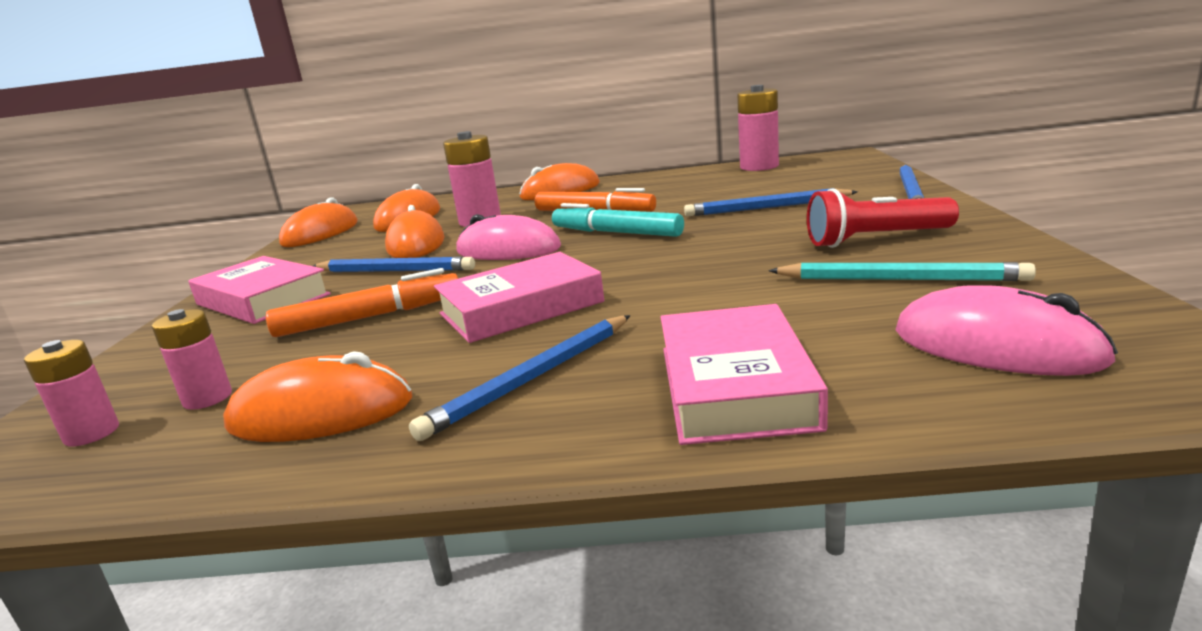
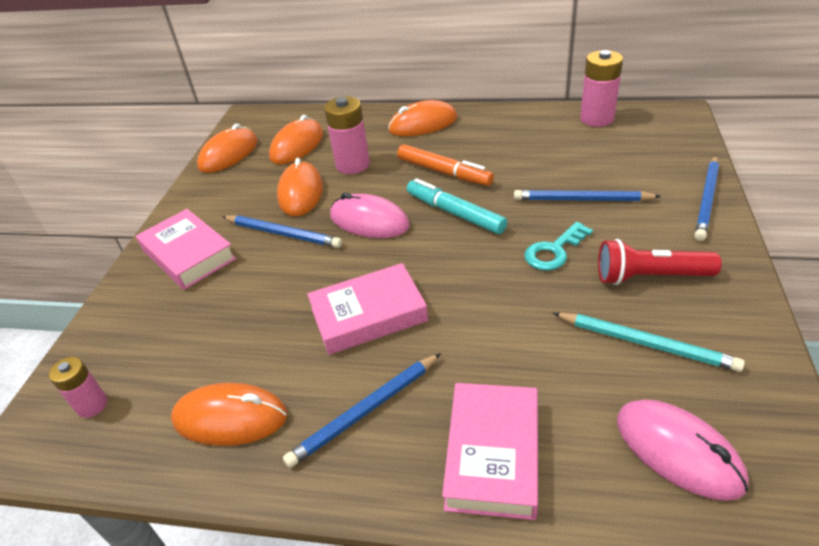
camera: 10 degrees right, 20 degrees up
(207, 398) = (159, 381): pink battery -> none
(369, 317) = (263, 301): orange marker -> none
(749, 239) = (554, 251): none -> turquoise key

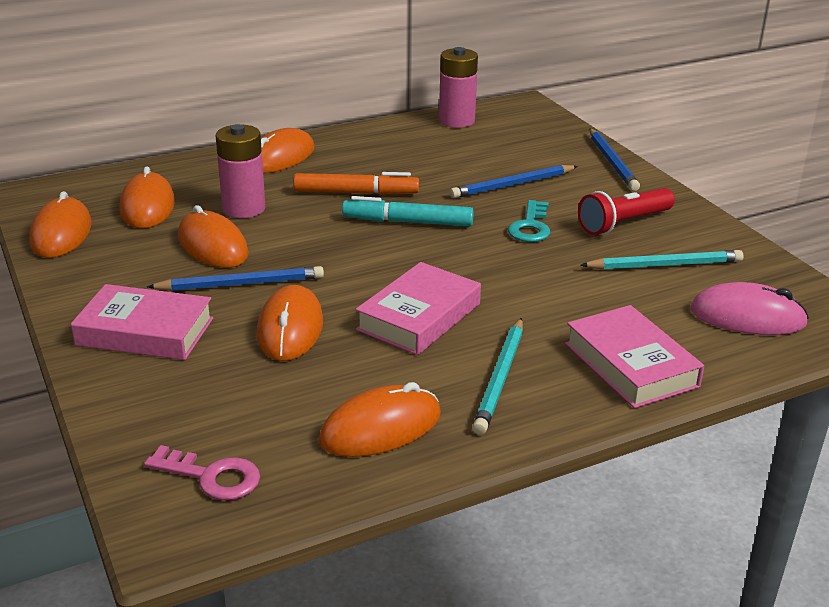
camera: 40 degrees left, 10 degrees down
(92, 405) = (212, 476): pink battery -> pink key
(271, 288) = (290, 328): none -> orange mouse
(365, 411) = (500, 378): blue pencil -> turquoise pencil
(369, 221) = (326, 250): pink mouse -> none

